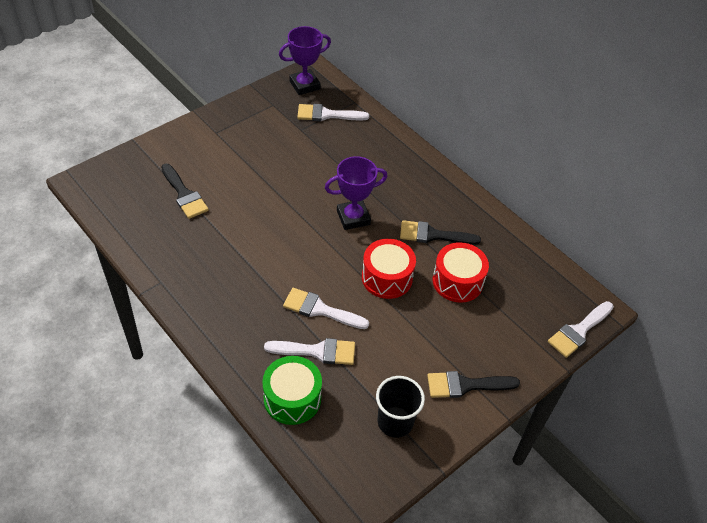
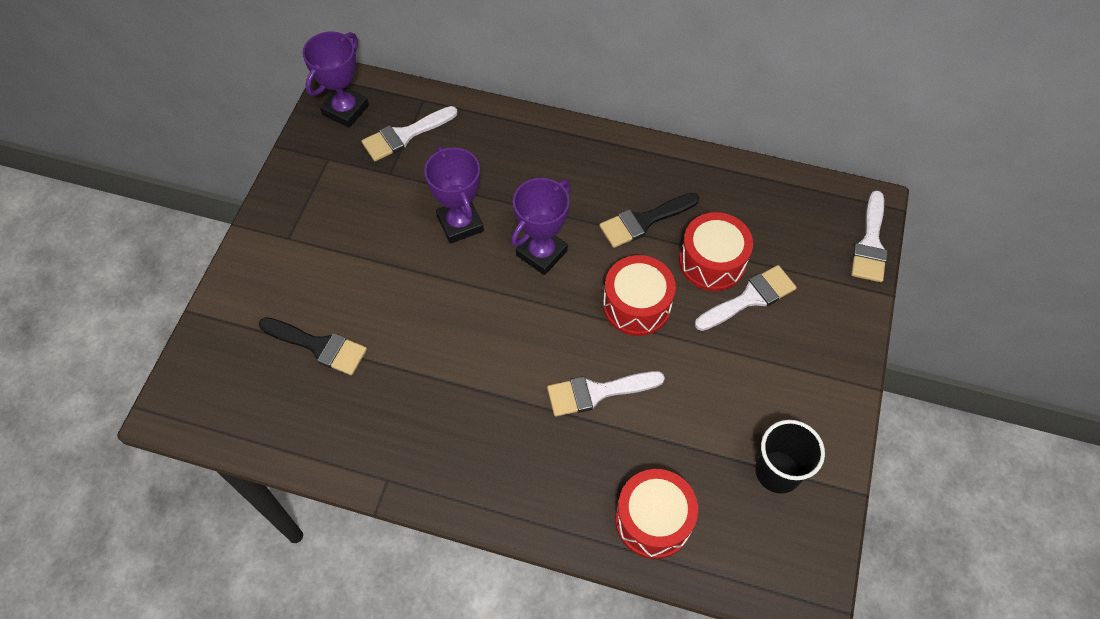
camera: 30 degrees left, 10 degrees up
(292, 398) = (653, 520): green drum -> red drum
(317, 351) = (634, 445): white brush -> white brush (750, 298)
(318, 176) = (460, 223): none -> purple trophy
(465, 385) = (812, 380): black brush -> none

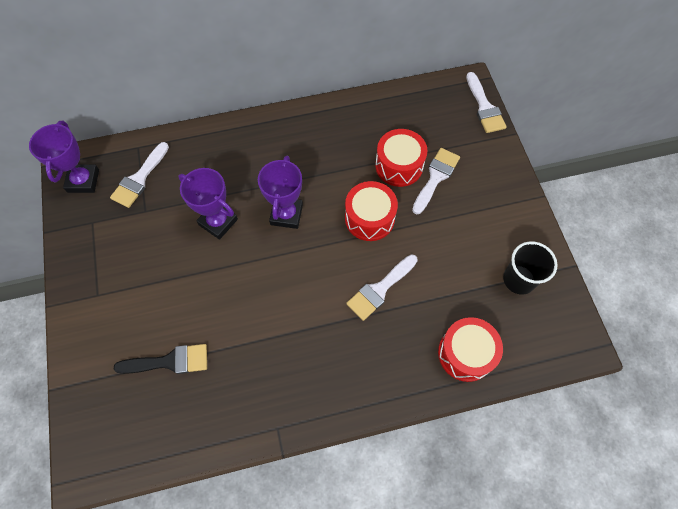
camera: 30 degrees left, 5 degrees up
(644, 221) = (340, 160): black brush -> none

